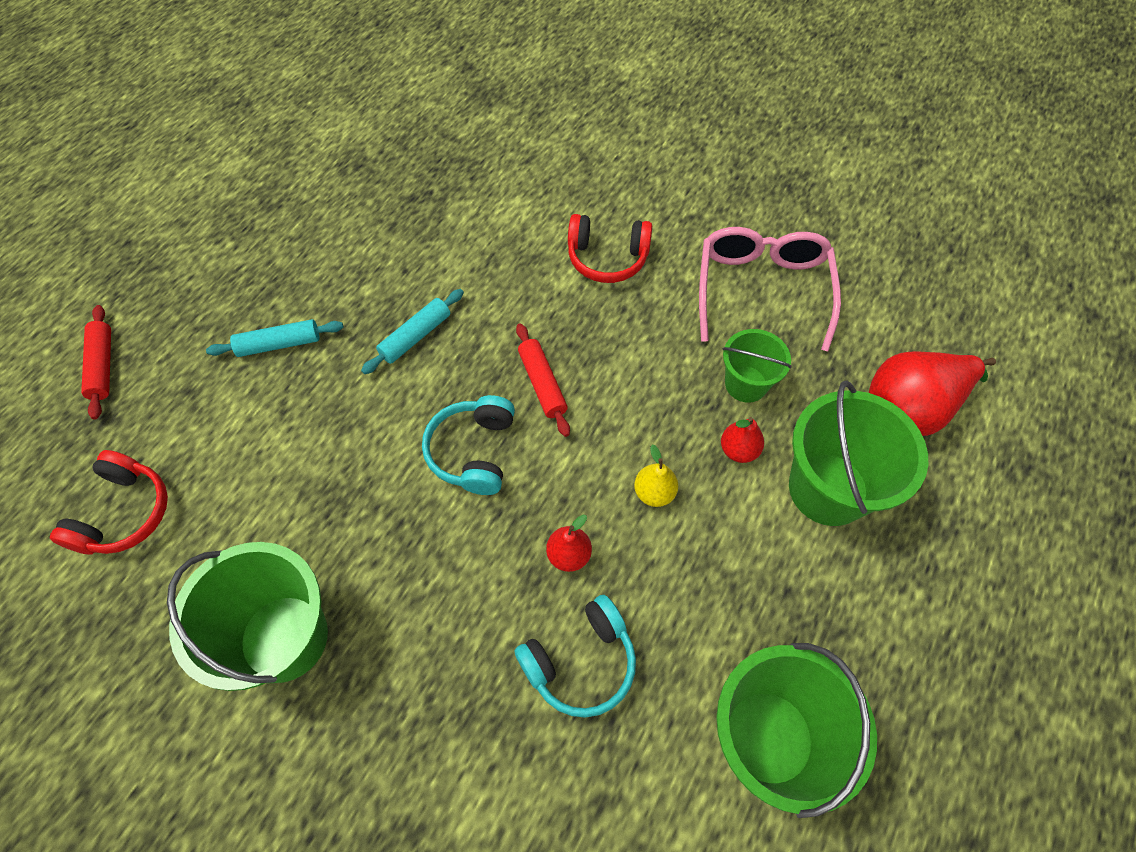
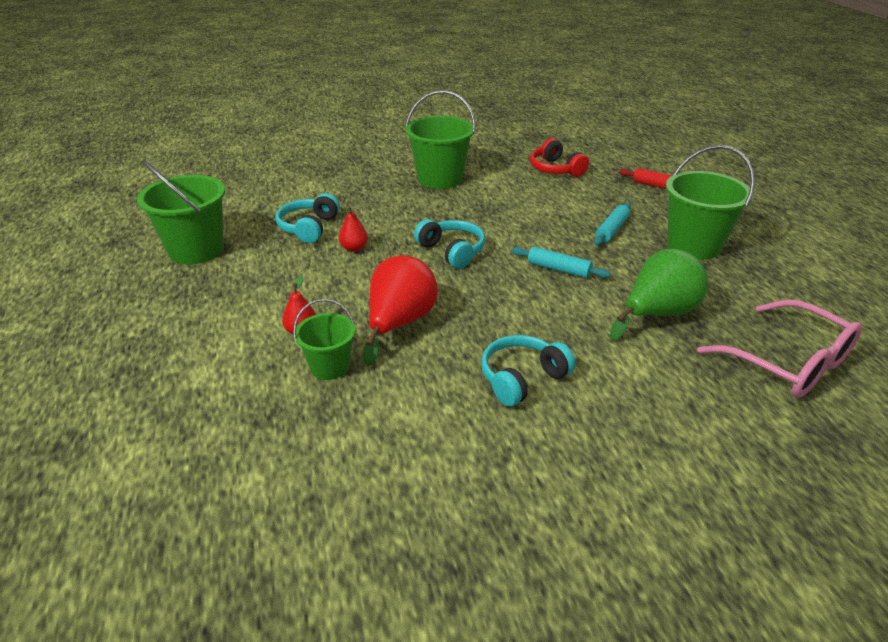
camera: 135 degrees right, 25 degrees down
(415, 336) = (558, 269): turquoise rolling pin -> turquoise rolling pin turned 60 degrees counterclockwise
(423, 229) = (658, 314): none -> green pear
(542, 383) = (459, 292): red rolling pin -> none
(607, 258) = (522, 378): red headphones -> turquoise headphones
(654, 492) = (335, 288): yellow pear -> none
(762, 289) = (379, 438): pink glasses -> pink glasses (789, 363)
(828, 489) = (223, 346): green bucket -> green bucket (694, 245)
(910, 408) = (183, 429): red pear -> red pear (399, 323)

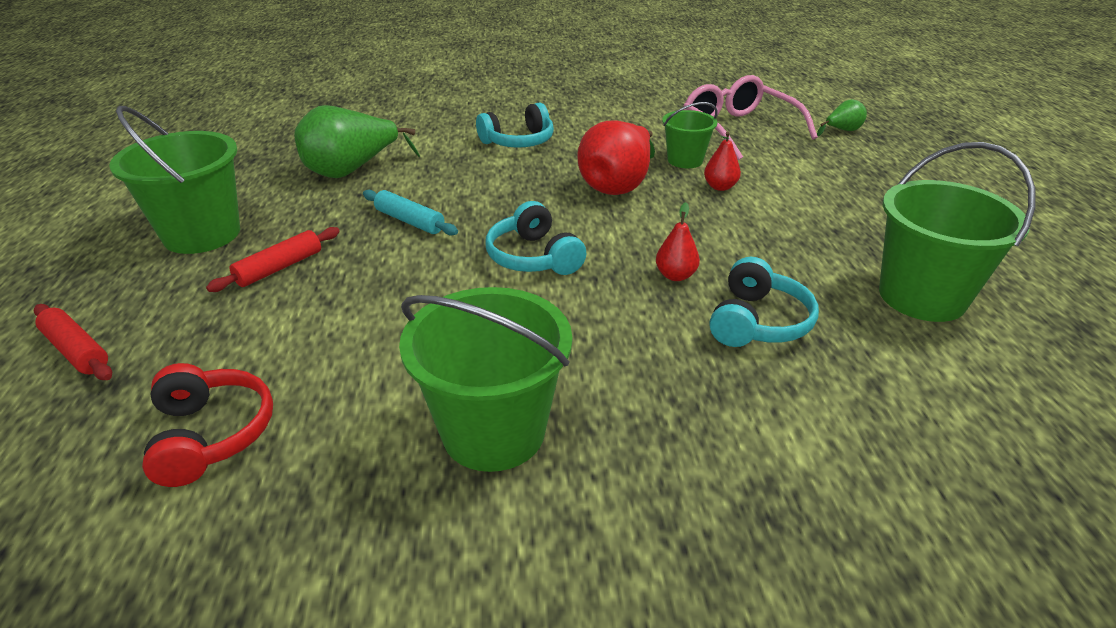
camera: 170 degrees left, 0 degrees up
(102, 454) = (842, 131): none -> green pear
(611, 230) = (279, 268): turquoise rolling pin -> red rolling pin
(789, 363) = (290, 133): pink glasses -> pink glasses (738, 129)

